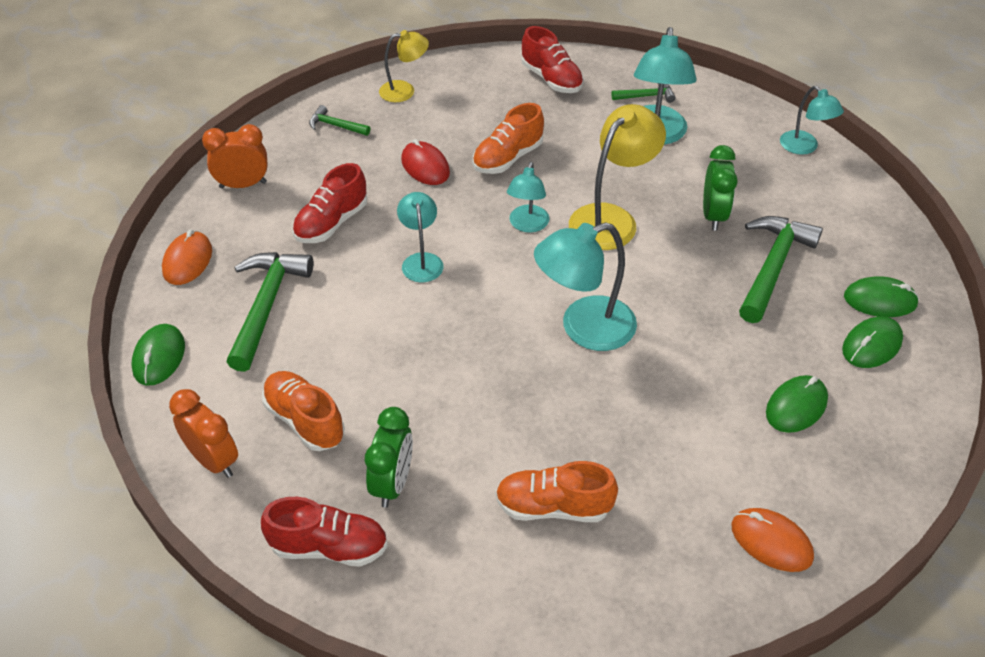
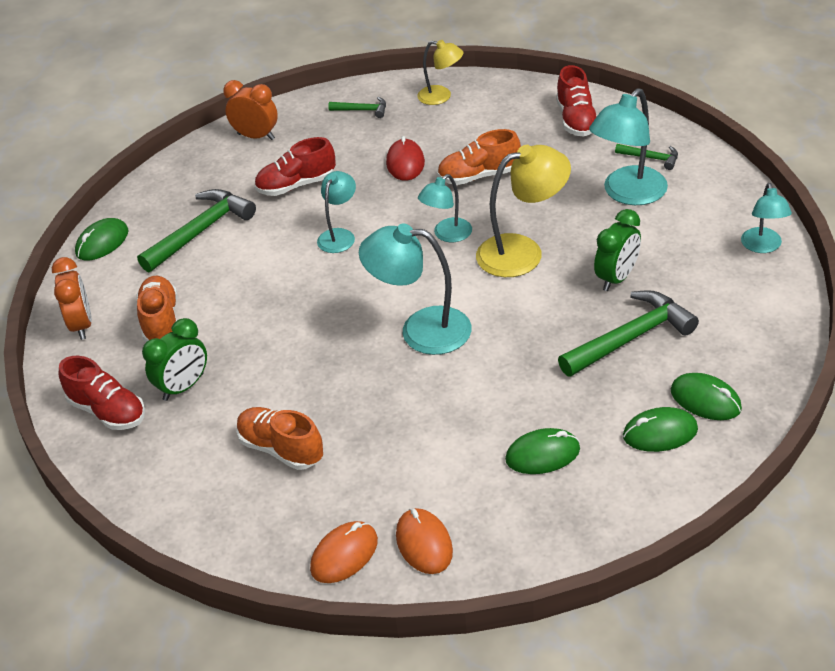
camera: 35 degrees right, 5 degrees down
(187, 261) = (173, 181): orange mouse -> orange mouse (344, 555)
(336, 126) = (362, 110): green hammer -> green hammer turned 135 degrees clockwise

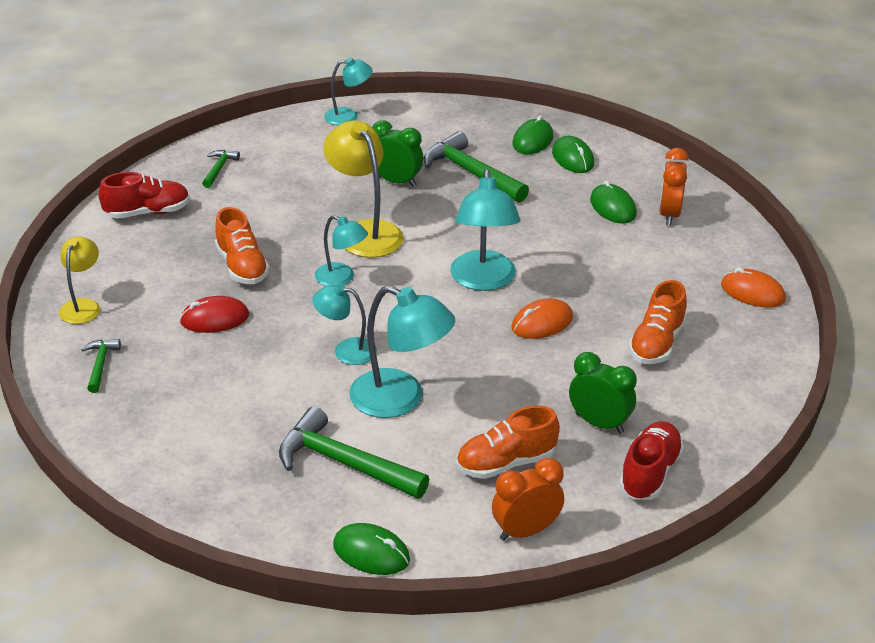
camera: 105 degrees left, 5 degrees down
(256, 136) = (145, 450): orange clock -> orange clock (669, 215)
(296, 185) = (253, 397): red shoe -> none
(424, 543) = (723, 255): orange mouse -> orange mouse (542, 323)
(627, 194) = (275, 179): turquoise lamp -> turquoise lamp (400, 399)

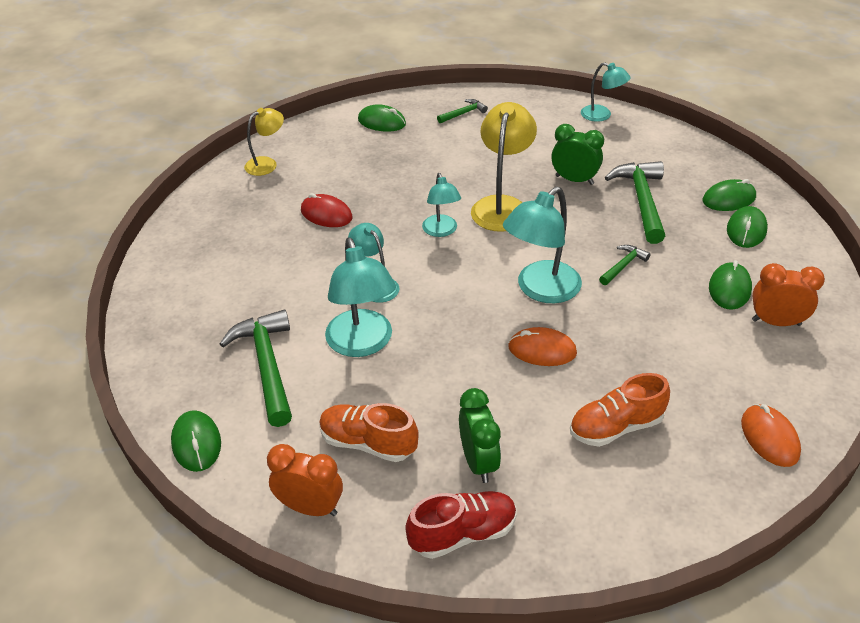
camera: 45 degrees right, 5 degrees up
(100, 365) = (226, 207): green hammer -> green hammer (623, 265)
(148, 212) = (382, 122): red shoe -> green mouse
(242, 266) = (389, 188): orange shoe -> none
(396, 182) = (574, 180): green clock -> green clock turned 45 degrees counterclockwise
(669, 215) = (776, 322): orange clock -> orange clock turned 45 degrees clockwise

